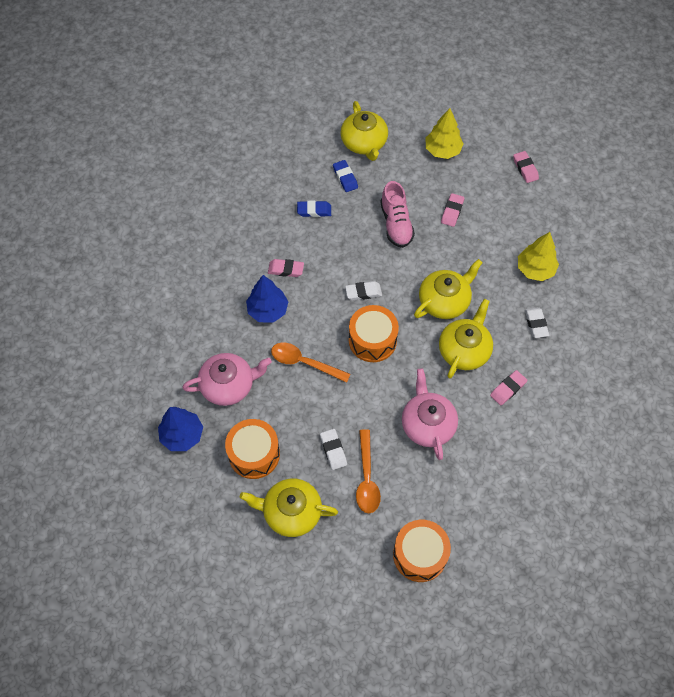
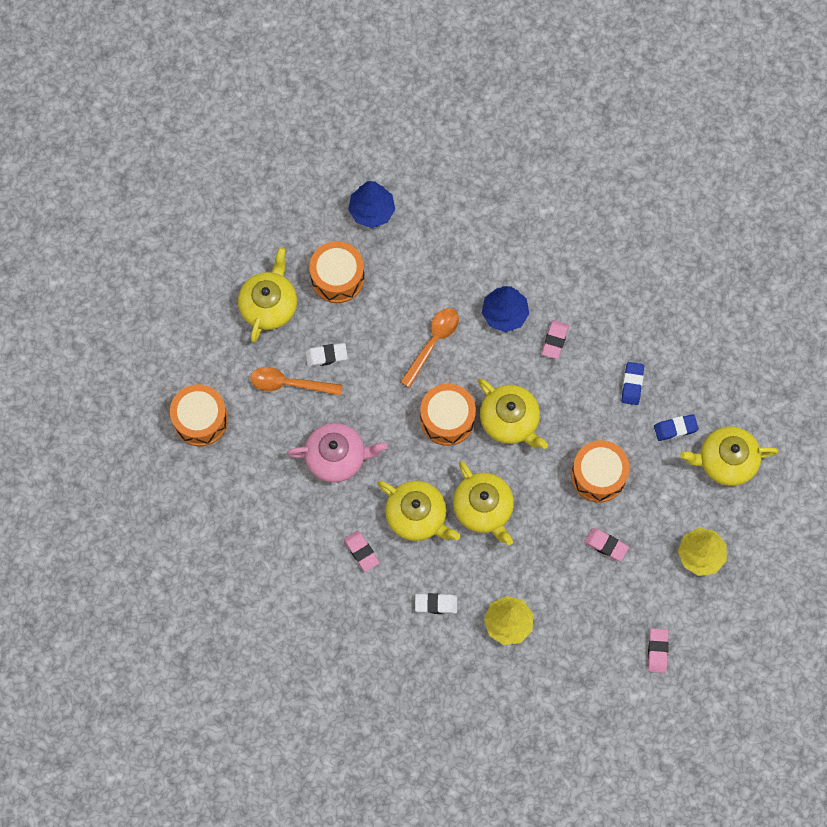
camera: 100 degrees right, 10 degrees up
(229, 385) = (420, 262): pink teapot -> none
(363, 292) = (510, 420): white eraser -> yellow teapot
(396, 224) = (598, 475): pink shoe -> orange drum
(525, 169) = (657, 651): pink eraser -> pink eraser turned 75 degrees counterclockwise

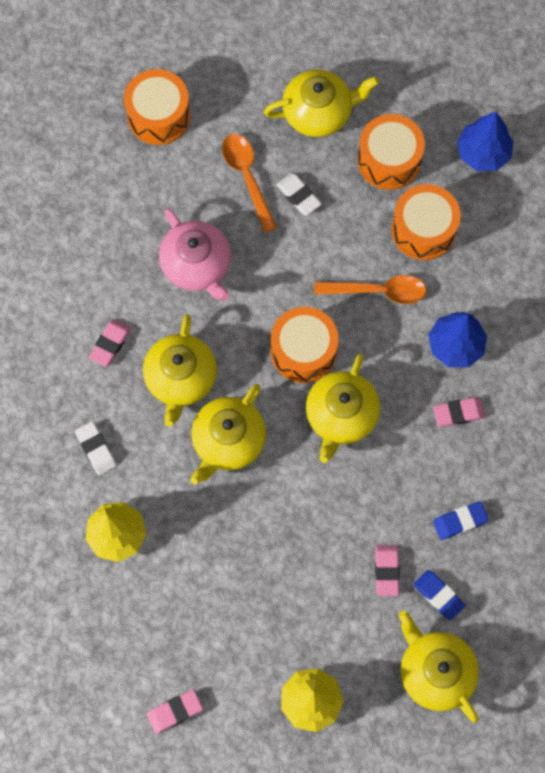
camera: 60 degrees right, 0 degrees up
(598, 475) = (335, 541): orange drum -> orange drum (423, 230)
(606, 545) = (262, 591): pink eraser -> pink eraser (386, 571)

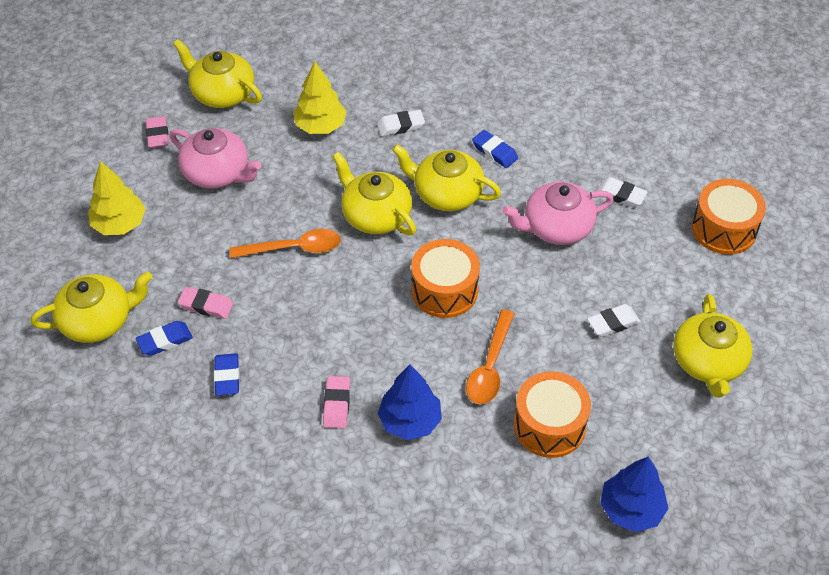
camera: 105 degrees right, 20 degrees down
(110, 344) = (494, 152): pink eraser -> blue eraser
(139, 213) = (620, 195): none -> white eraser
(213, 623) = (217, 173): none -> pink teapot
(247, 177) = (642, 285): orange spoon -> orange spoon (294, 248)
(341, 415) = (369, 305): yellow teapot -> yellow teapot (222, 93)
(389, 160) = (639, 413): orange drum -> none

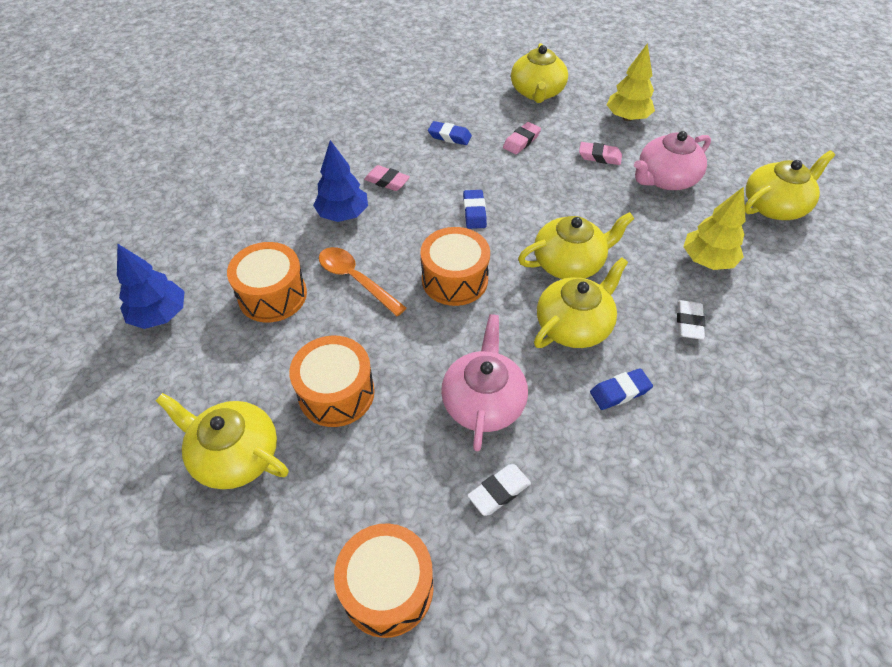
camera: 115 degrees right, 0 degrees up
(157, 135) = (726, 156): pink eraser -> pink eraser (599, 156)
(165, 341) = (500, 116): blue eraser -> blue eraser (474, 212)
(294, 248) = (555, 200): orange spoon -> none
(613, 323) = (336, 393): white eraser -> orange drum

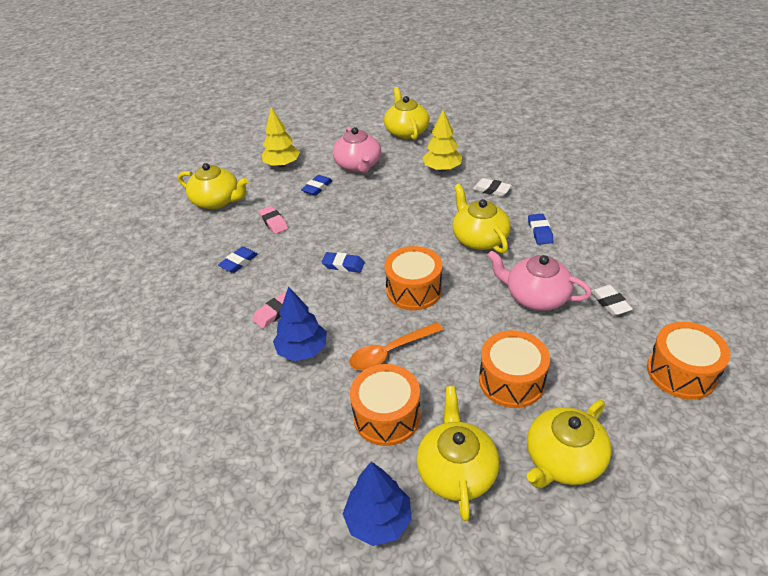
camera: 70 degrees left, 10 degrees down
(569, 262) = (420, 227): yellow teapot -> yellow teapot (456, 470)
(599, 156) = (317, 188): pink eraser -> blue eraser

